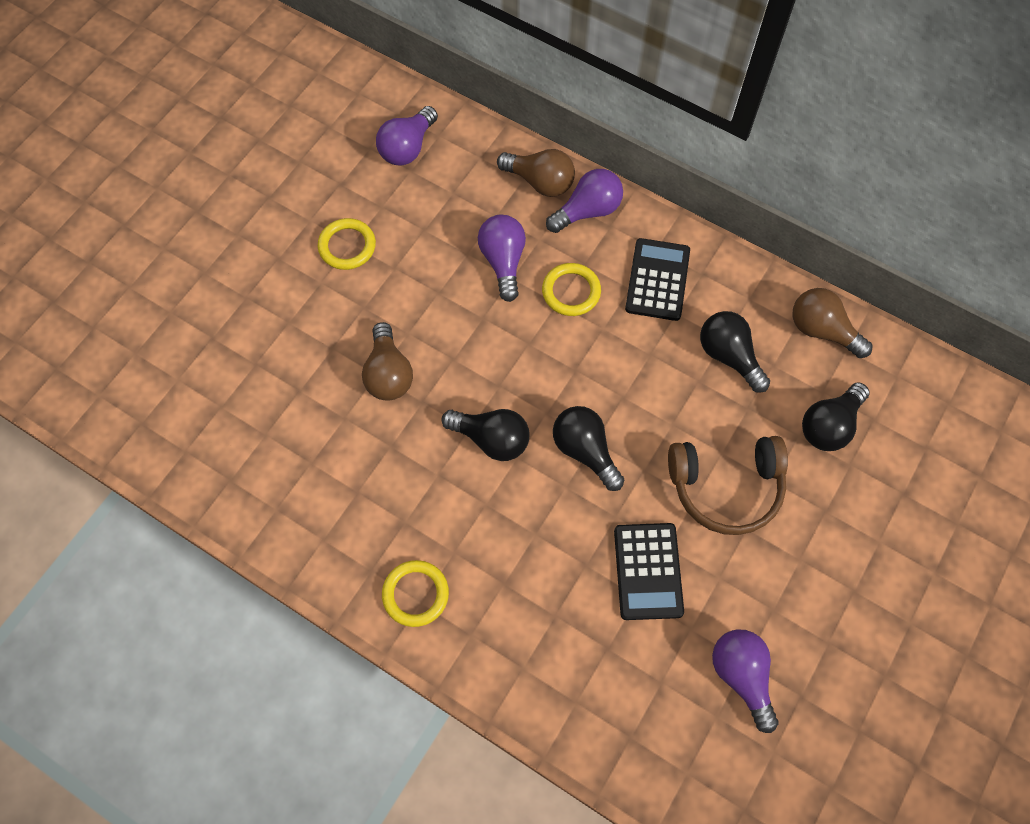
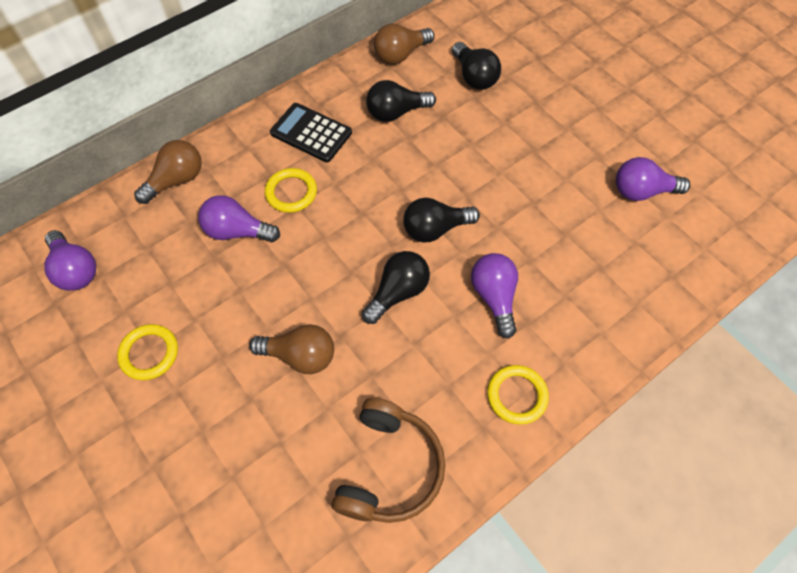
camera: 70 degrees left, 5 degrees down
(587, 211) = (224, 157): purple light bulb -> purple light bulb (494, 297)
(648, 571) = (548, 221): black calculator -> none
(726, 487) = (498, 150): brown headphones -> brown headphones (389, 468)

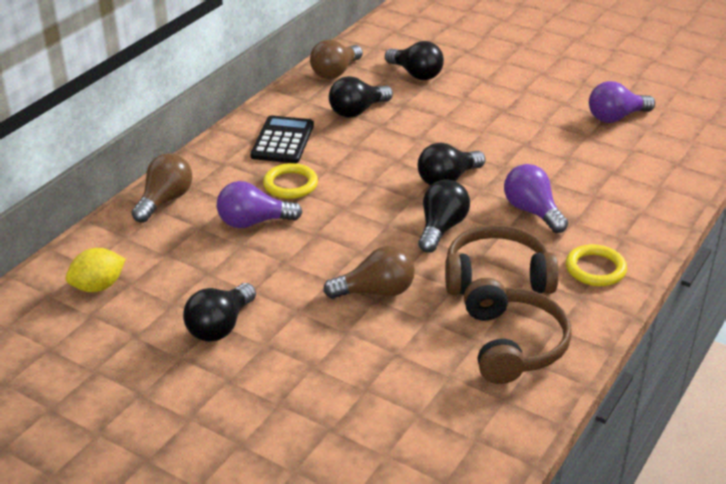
camera: 20 degrees left, 25 degrees down
(75, 270) = (98, 286): purple light bulb -> yellow lemon
(149, 353) = (220, 326): yellow ring -> black light bulb
(311, 133) = (282, 141): black calculator -> black calculator turned 90 degrees clockwise
(418, 374) = (497, 276): none -> brown headphones

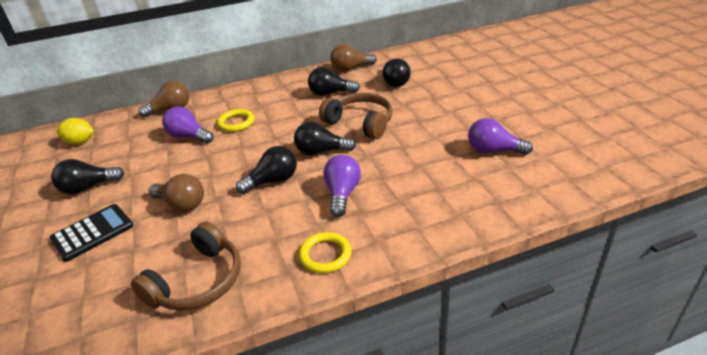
camera: 40 degrees right, 0 degrees up
(282, 141) = (268, 97): black calculator -> black calculator (92, 232)
(497, 276) = (257, 228): brown headphones -> brown headphones (360, 123)

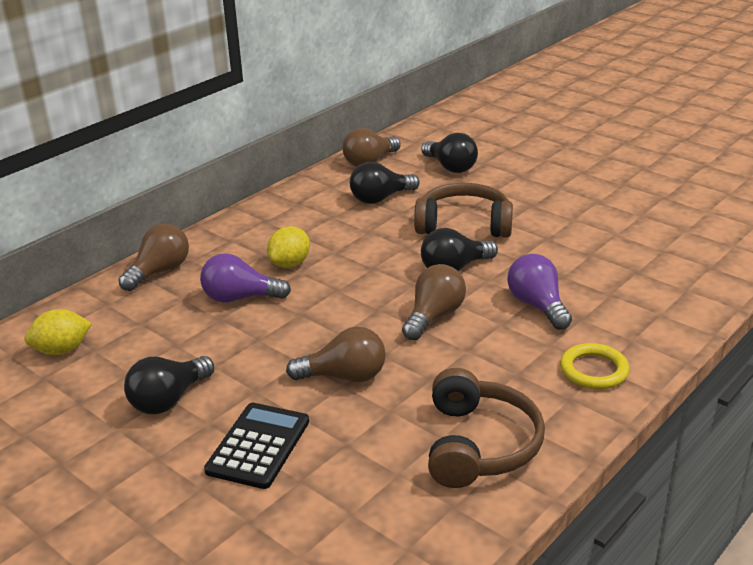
camera: 30 degrees left, 5 degrees down
(236, 123) = (290, 264): yellow ring -> yellow lemon
(273, 181) = (434, 316): black light bulb -> brown light bulb
(493, 150) = (652, 217): purple light bulb -> none

